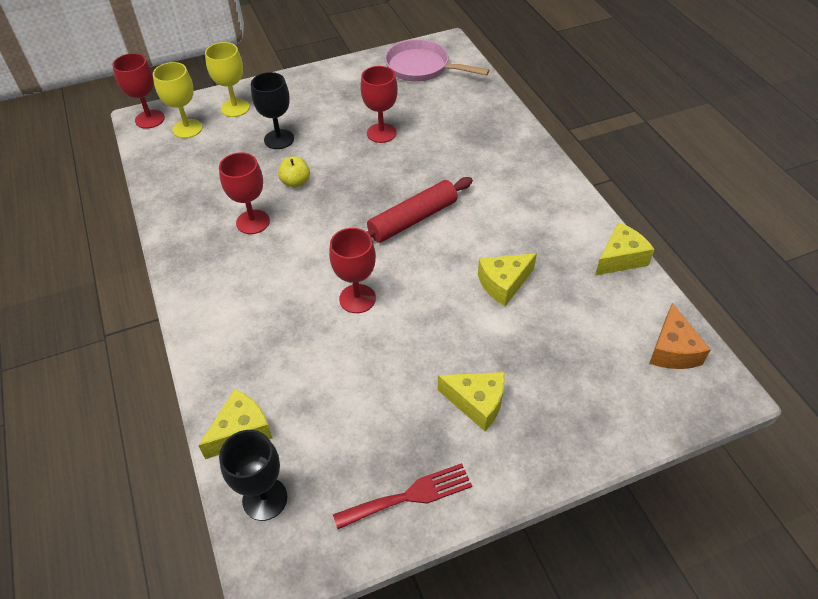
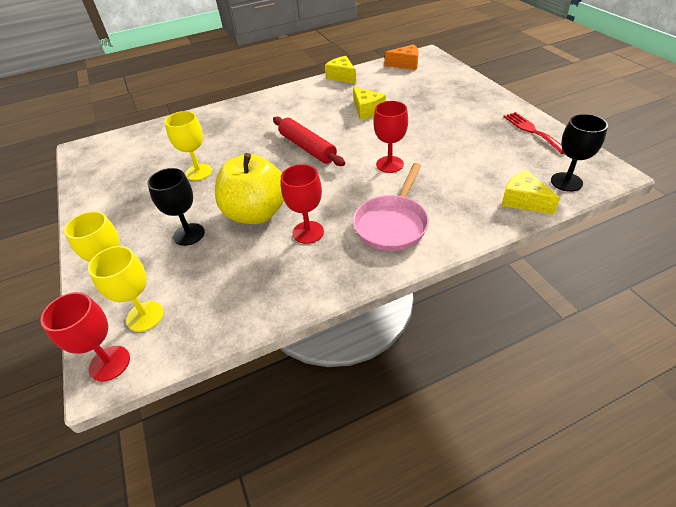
camera: 90 degrees left, 5 degrees down
(296, 182) = (256, 213): yellow apple -> yellow apple, size x2.33
(381, 133) = (198, 172): red goblet -> yellow goblet
(421, 67) = (111, 159): pink pan -> pink pan (392, 224)
(477, 403) = (460, 114): yellow cheese -> none

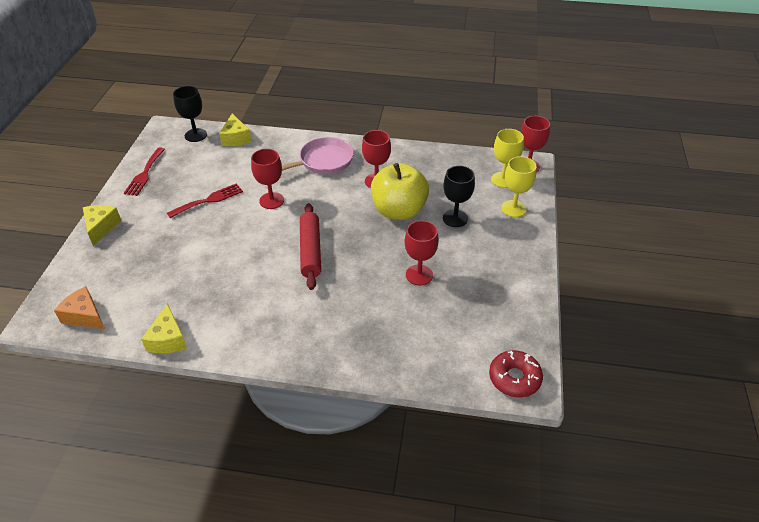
camera: 150 degrees left, 0 degrees up
(94, 148) = (514, 378): none -> red donut
(198, 172) = (419, 275): yellow goblet -> red goblet
(367, 110) = (215, 266): yellow cheese -> yellow cheese (101, 227)
(442, 140) = (208, 200): none -> red fork

